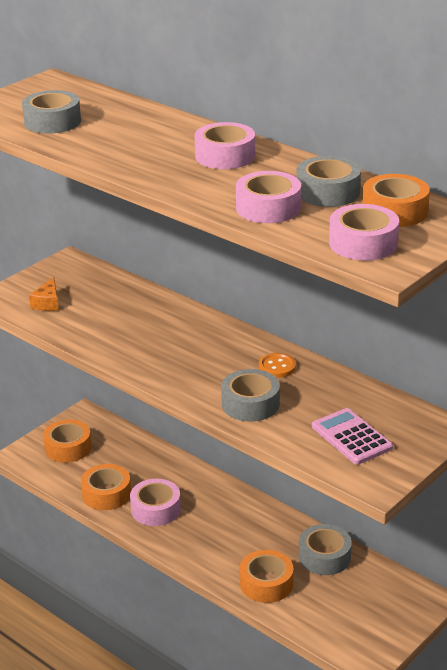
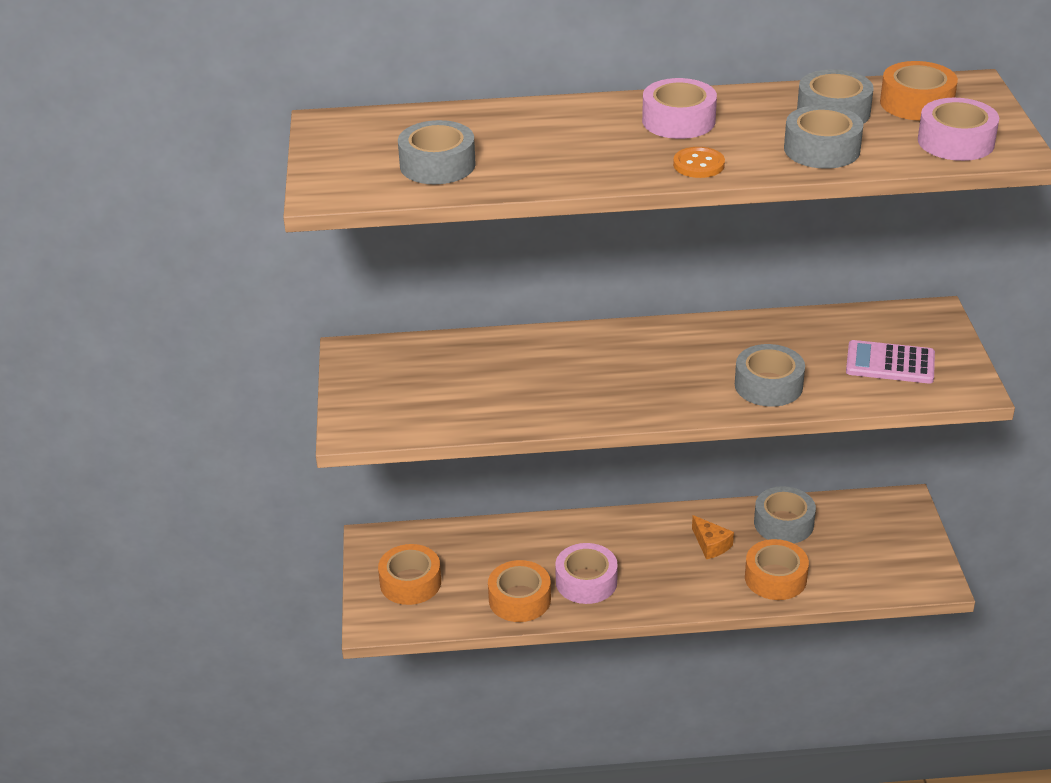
camera: 45 degrees left, 5 degrees up
(47, 303) = (414, 406): orange cheese -> orange cheese (711, 545)
(268, 208) = (822, 149): pink tape -> grey tape
(277, 367) = (730, 340): orange button -> orange button (698, 164)

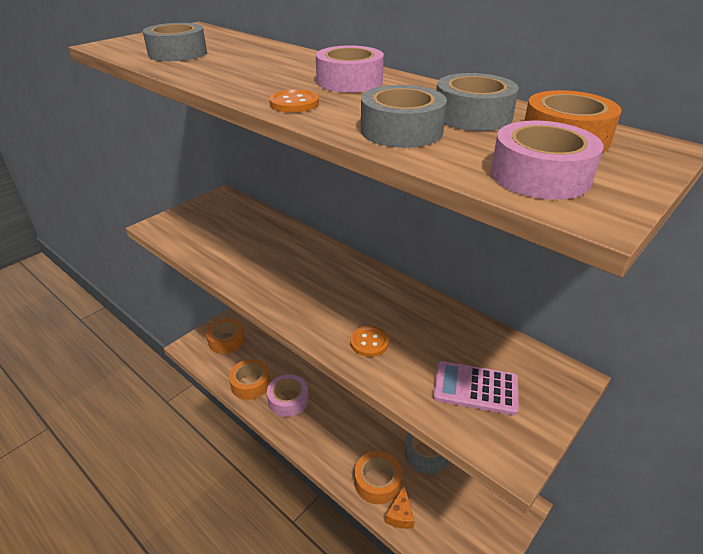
camera: 45 degrees right, 0 degrees up
(711, 545) = (371, 432): orange cheese -> orange cheese (400, 515)
(768, 385) = (369, 342): grey tape -> orange button
(890, 363) = (475, 388): pink calculator -> pink calculator turned 45 degrees counterclockwise

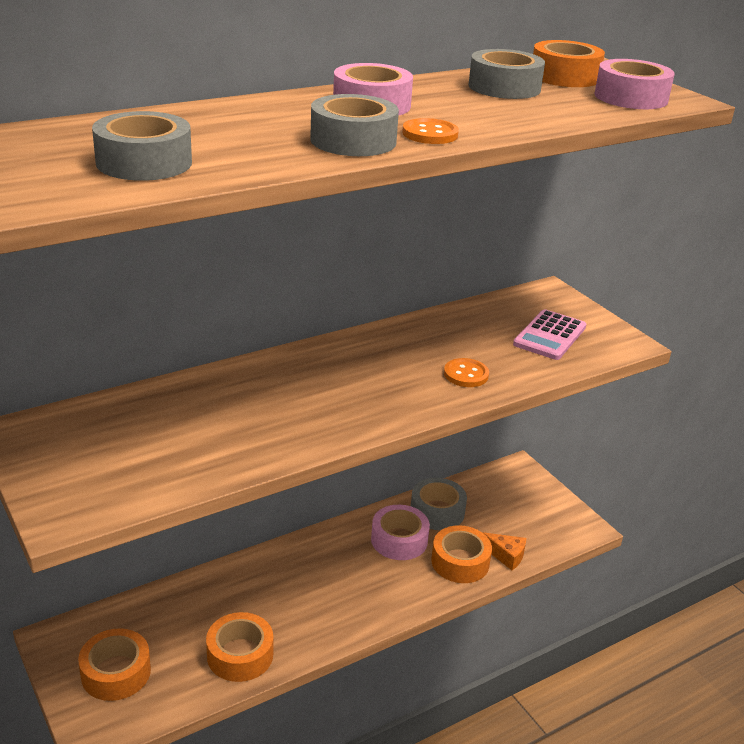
camera: 75 degrees left, 5 degrees down
(288, 400) = (296, 616): pink tape -> pink tape (399, 540)
(401, 130) = (528, 112): grey tape -> grey tape (353, 140)

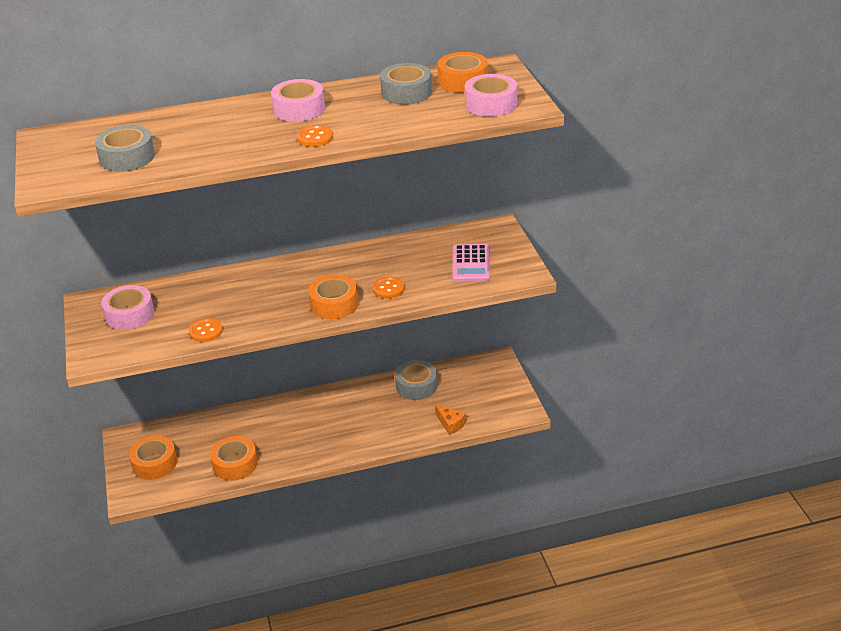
camera: 20 degrees right, 5 degrees up
(235, 456) = (206, 331): none -> orange button
(353, 140) = (261, 142): grey tape -> none
(399, 540) = (377, 403): pink tape -> pink tape (129, 314)
(460, 562) = (414, 424): orange tape -> orange tape (334, 304)
(549, 336) = (470, 264): pink calculator -> pink calculator turned 45 degrees counterclockwise

